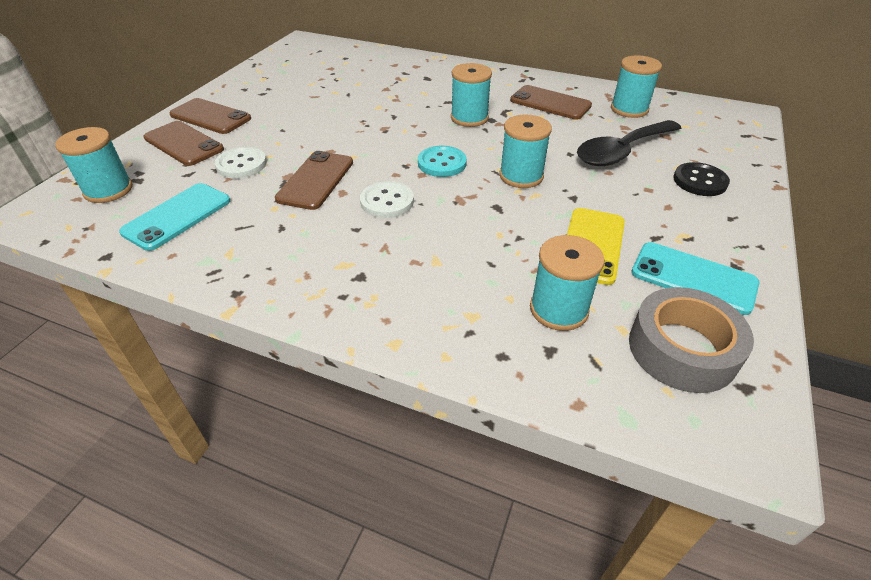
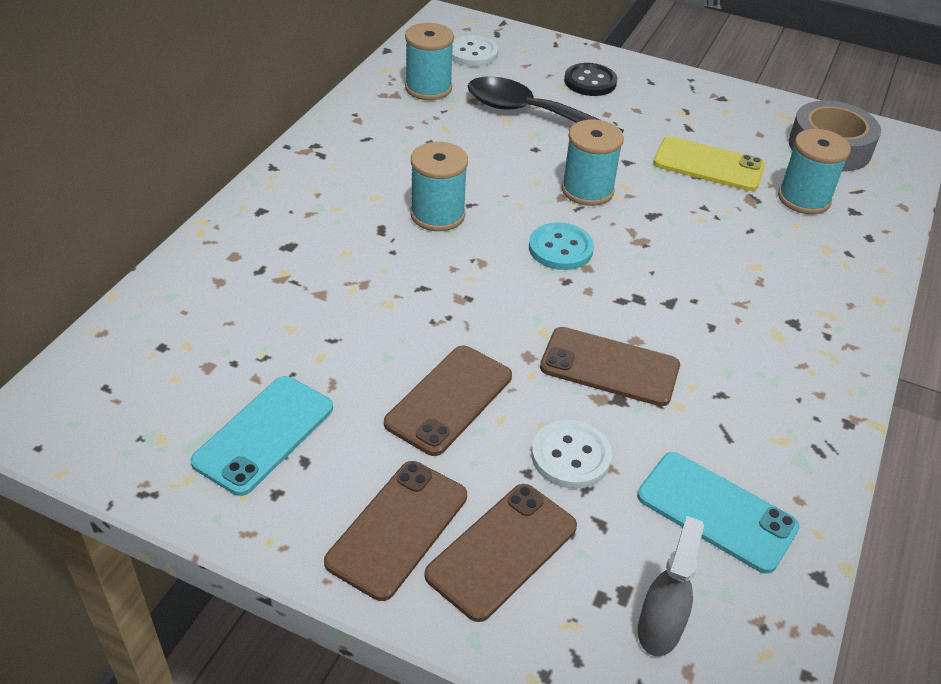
camera: 90 degrees left, 0 degrees up
(108, 190) = (659, 628): turquoise spool -> grey spray bottle
(387, 201) = (652, 299): white button -> white button (472, 53)
(550, 103) = (402, 142): brown phone -> brown phone (449, 400)
(622, 151) = (531, 113): black spoon -> black spoon turned 150 degrees clockwise
(693, 278) = (743, 122): turquoise phone -> turquoise phone (264, 434)

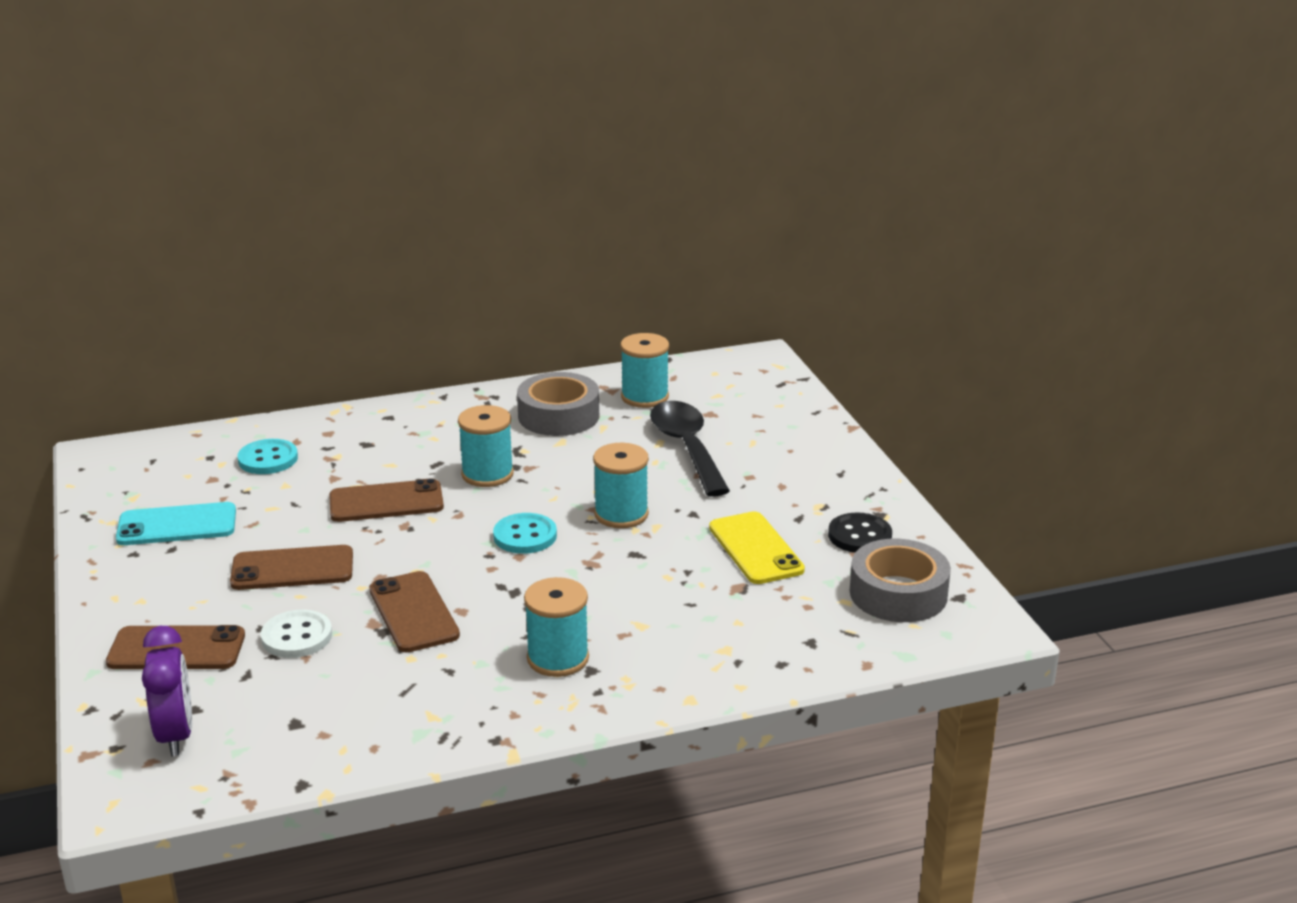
camera: 50 degrees right, 15 degrees down
(226, 313) = (268, 459): none -> turquoise button
(396, 136) = (558, 416): none -> grey tape
(398, 529) = (152, 605): brown phone -> brown phone (386, 502)
(472, 53) = (729, 388): white button -> none
(590, 82) = (785, 449): black button -> black button (859, 536)
(659, 628) = (176, 735): grey spray bottle -> purple clock
(716, 512) = (315, 716): turquoise phone -> none
(804, 199) = (785, 611): turquoise spool -> turquoise spool (558, 658)

